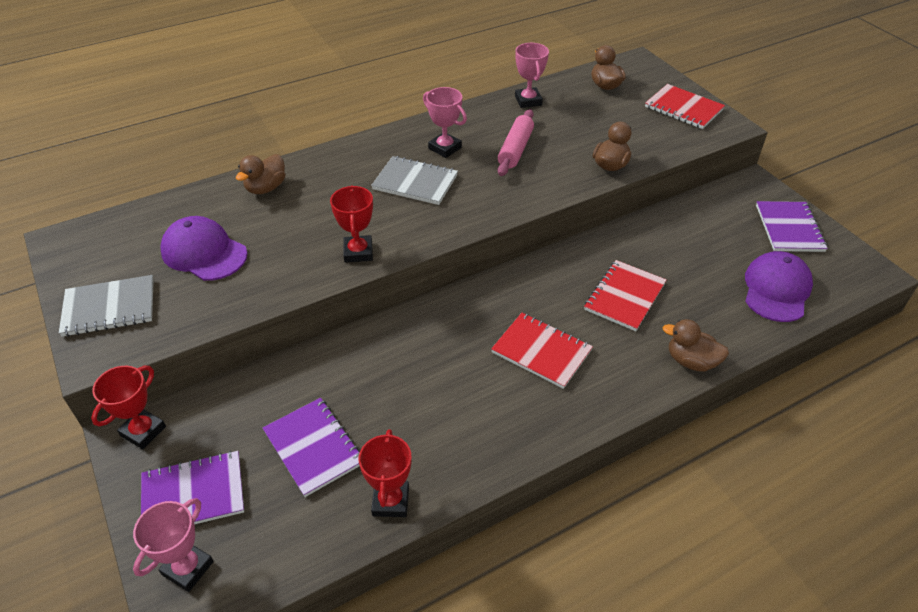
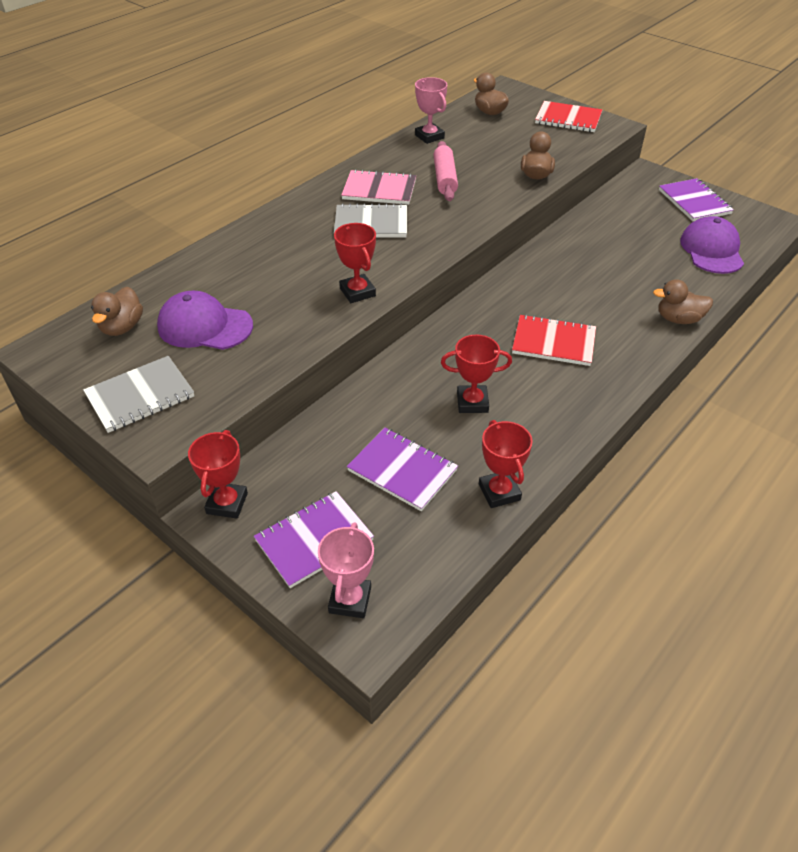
camera: 20 degrees left, 0 degrees up
(266, 188) = (228, 258): brown duck -> brown duck (122, 327)
(422, 395) = (472, 402): none -> red trophy
(445, 148) = (379, 190): pink trophy -> pink notebook
(624, 297) = (596, 283): red notebook -> none

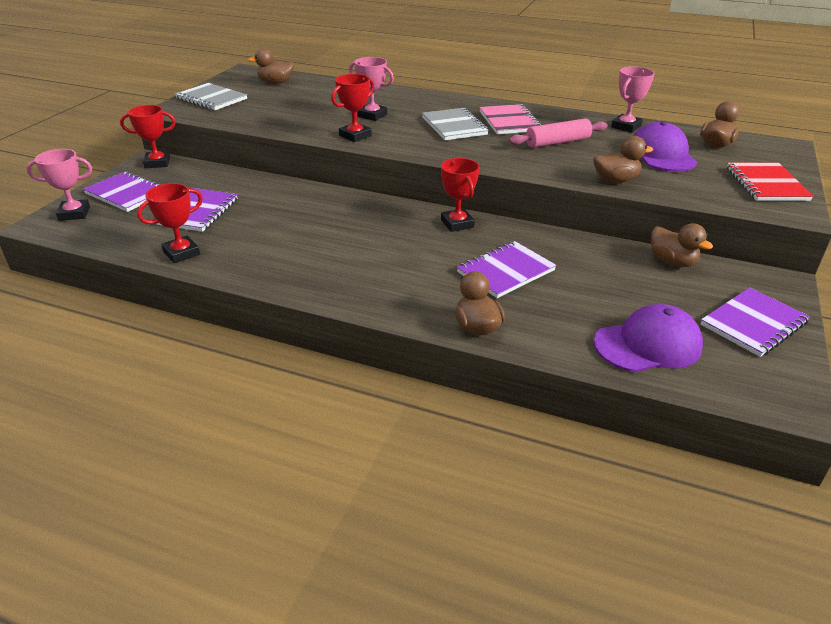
camera: 70 degrees right, 10 degrees down
(204, 326) = (287, 101): purple cap -> purple cap (661, 154)
(304, 269) = (372, 115): none -> pink trophy
(472, 402) = (285, 228): red trophy -> red trophy (457, 223)
(553, 342) = (388, 255): red notebook -> none
(600, 283) = (506, 271): none -> purple notebook
(609, 204) = (672, 262): none -> brown duck

